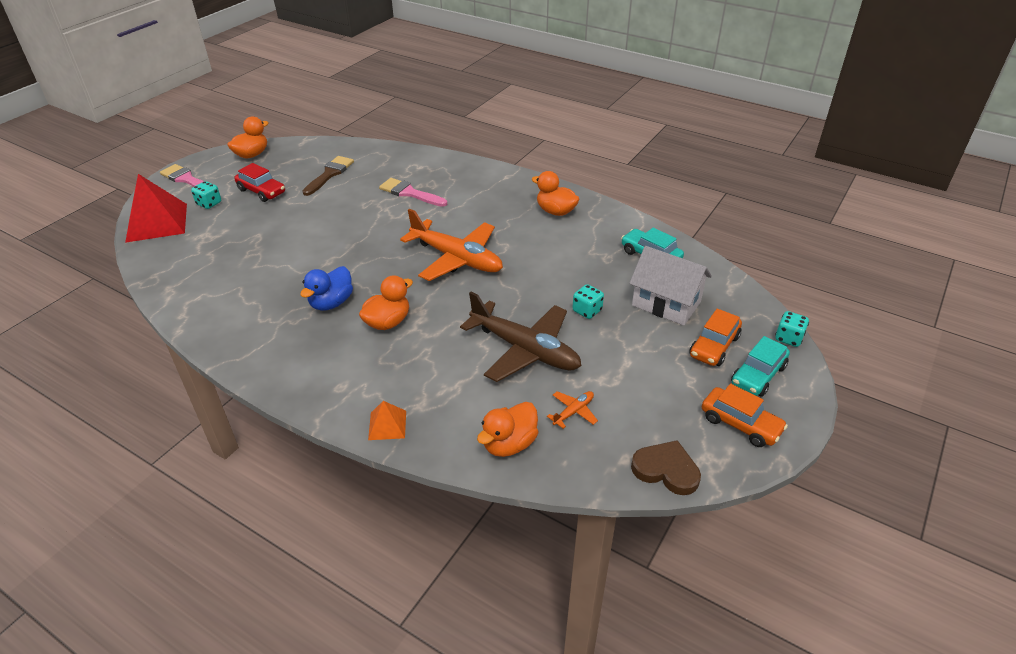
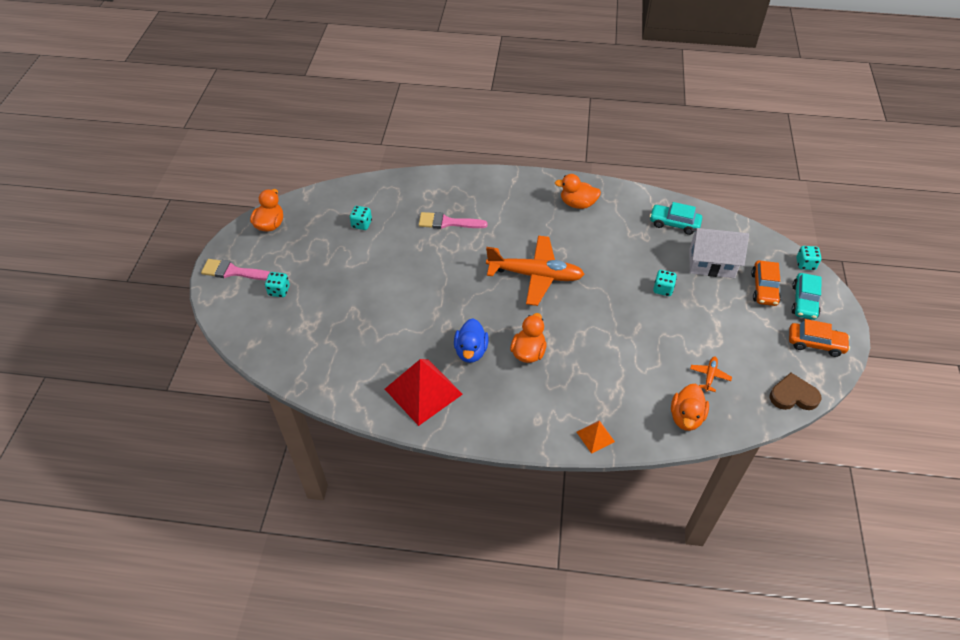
camera: 25 degrees left, 10 degrees up
(157, 222) = (249, 326): red pyramid -> red pyramid (423, 391)
(261, 191) = (316, 262): red car -> none
(329, 174) = (361, 224): brown brush -> turquoise dice
(525, 350) = (643, 338): brown plane -> none

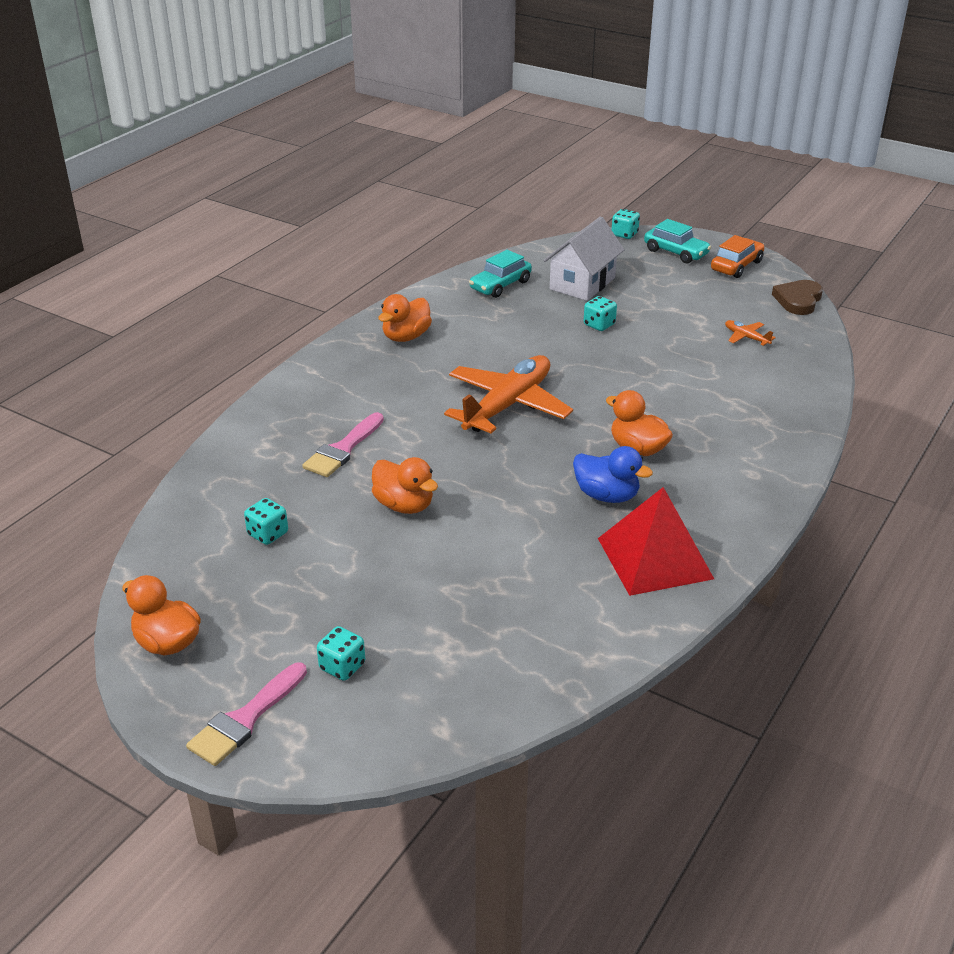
camera: 65 degrees left, 15 degrees down
(595, 436) = (797, 438): orange pyramid -> none
(686, 417) = (797, 370): orange duck -> orange duck (404, 505)
(764, 288) = (642, 267): orange car -> none

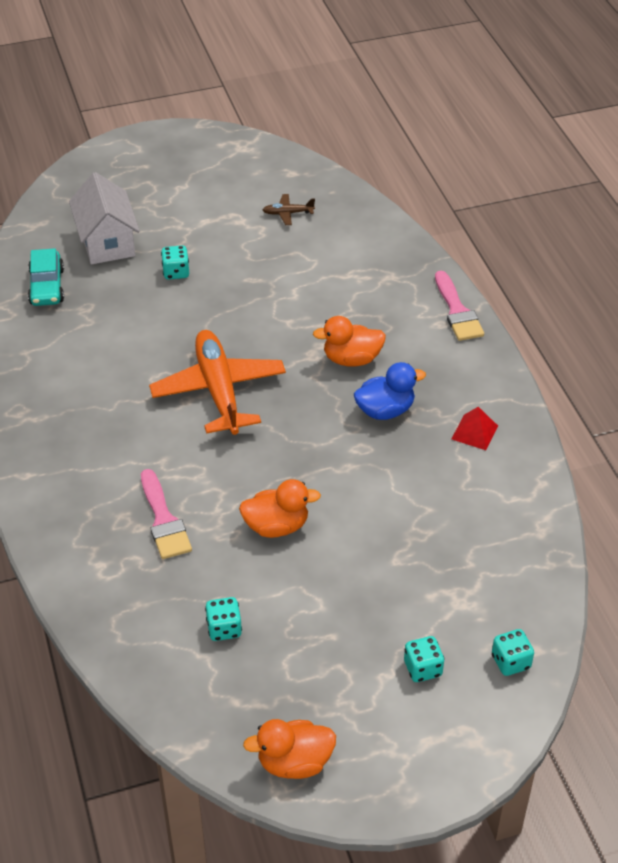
camera: 50 degrees left, 10 degrees up
(245, 719) = (425, 756): pink brush -> pink brush (457, 311)
(406, 337) = (50, 388): orange duck -> none
(624, 234) = (68, 171): turquoise dice -> turquoise dice (510, 662)
(654, 558) = (474, 432): red pyramid -> red pyramid, size x0.48
(676, 252) = (132, 165): turquoise car -> none
(736, 266) = (192, 150): orange car -> none
(746, 337) = (288, 213): orange plane -> brown plane
(798, 300) = (275, 156): brown heart -> none

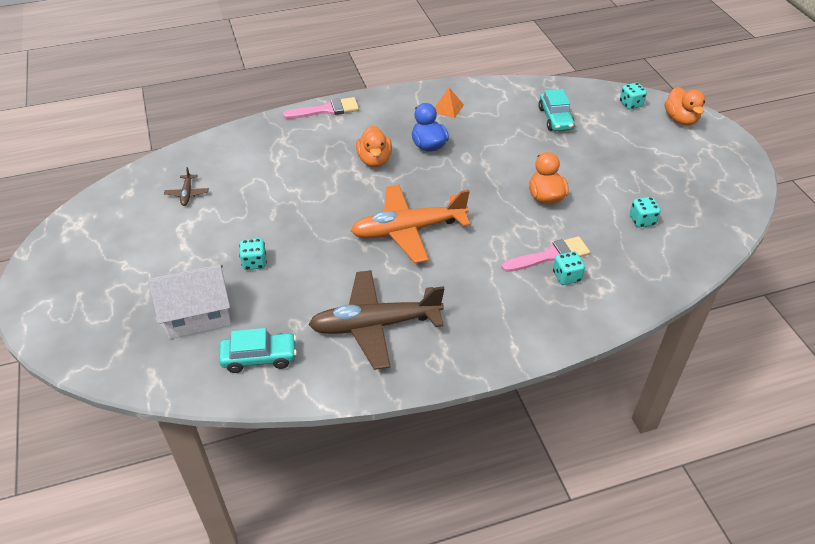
camera: 90 degrees left, 0 degrees up
(75, 365) = (375, 325): none -> brown plane
(294, 762) = (733, 187): orange duck -> orange duck (680, 119)
(422, 668) = (646, 136): turquoise dice -> turquoise dice (566, 276)
(460, 555) = (555, 118): none -> turquoise car
(474, 432) = (447, 108): red pyramid -> orange pyramid

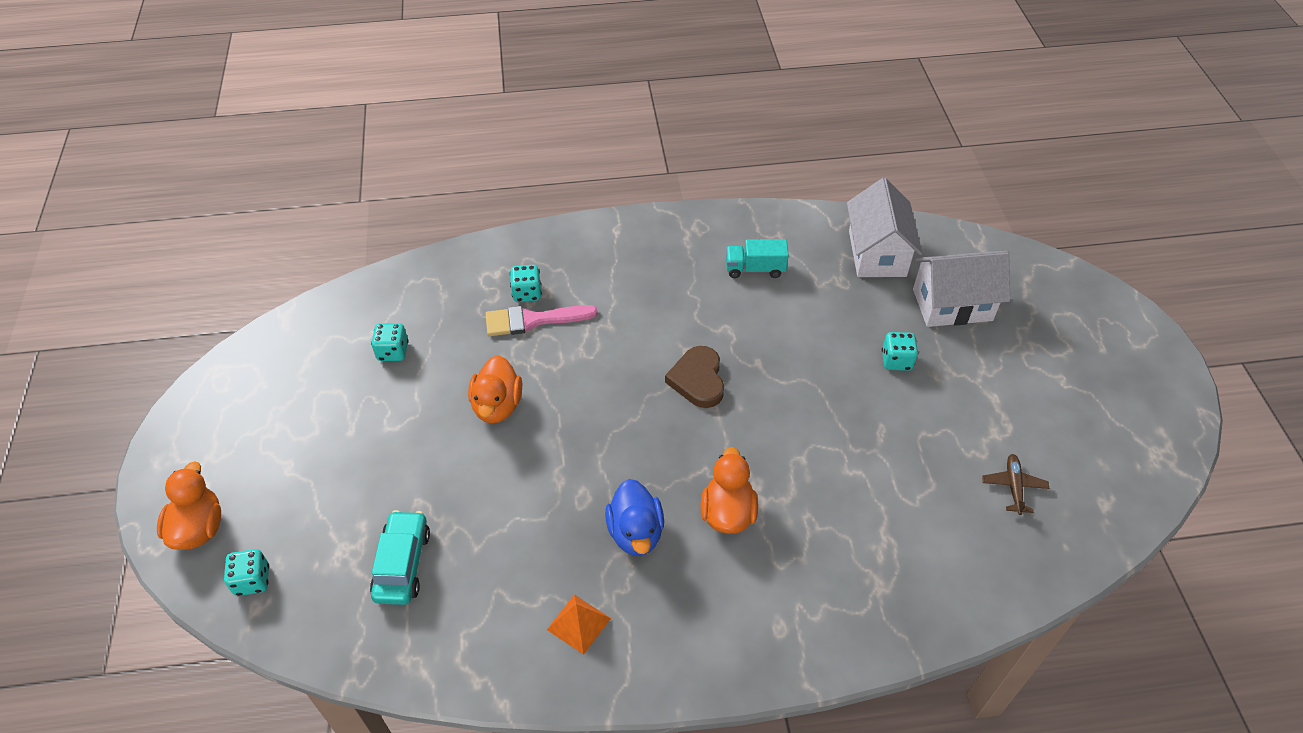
camera: 170 degrees left, 5 degrees up
(259, 357) = (877, 253): turquoise car -> white house
(326, 110) = (802, 655): pink brush -> none
(375, 325) = (755, 269): brown plane -> turquoise truck
(408, 230) = (698, 380): orange plane -> brown heart

